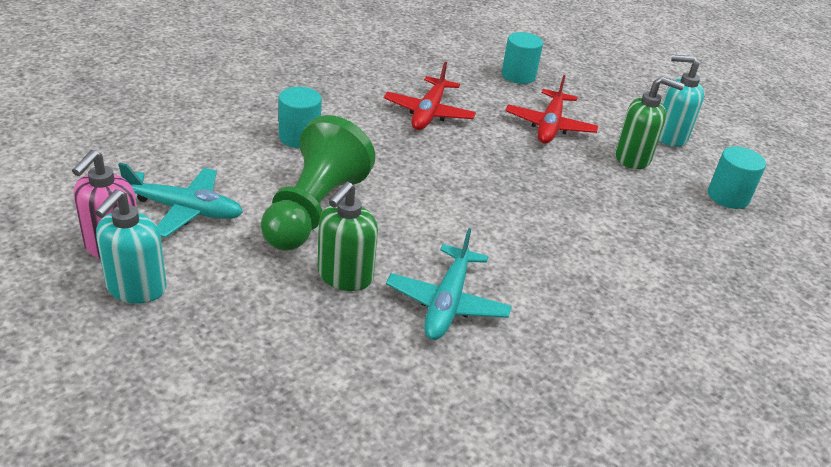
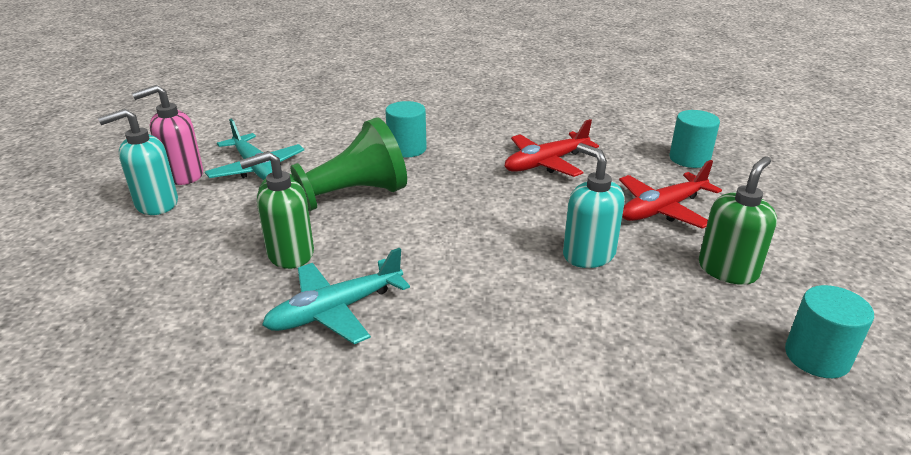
camera: 45 degrees right, 5 degrees down
(633, 158) = (728, 270): green soap dispenser -> green soap dispenser turned 105 degrees counterclockwise
(669, 136) = (815, 266): turquoise soap dispenser -> turquoise soap dispenser (588, 254)

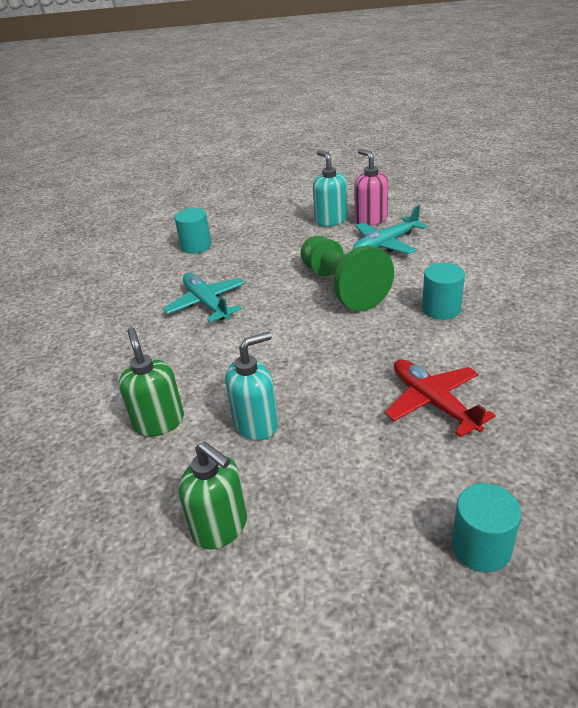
camera: 95 degrees right, 5 degrees up
(290, 254) = (269, 278): green soap dispenser -> green soap dispenser (159, 422)
(663, 209) = (339, 492): red plane -> none
(817, 357) = (87, 562): turquoise cylinder -> turquoise cylinder (196, 246)

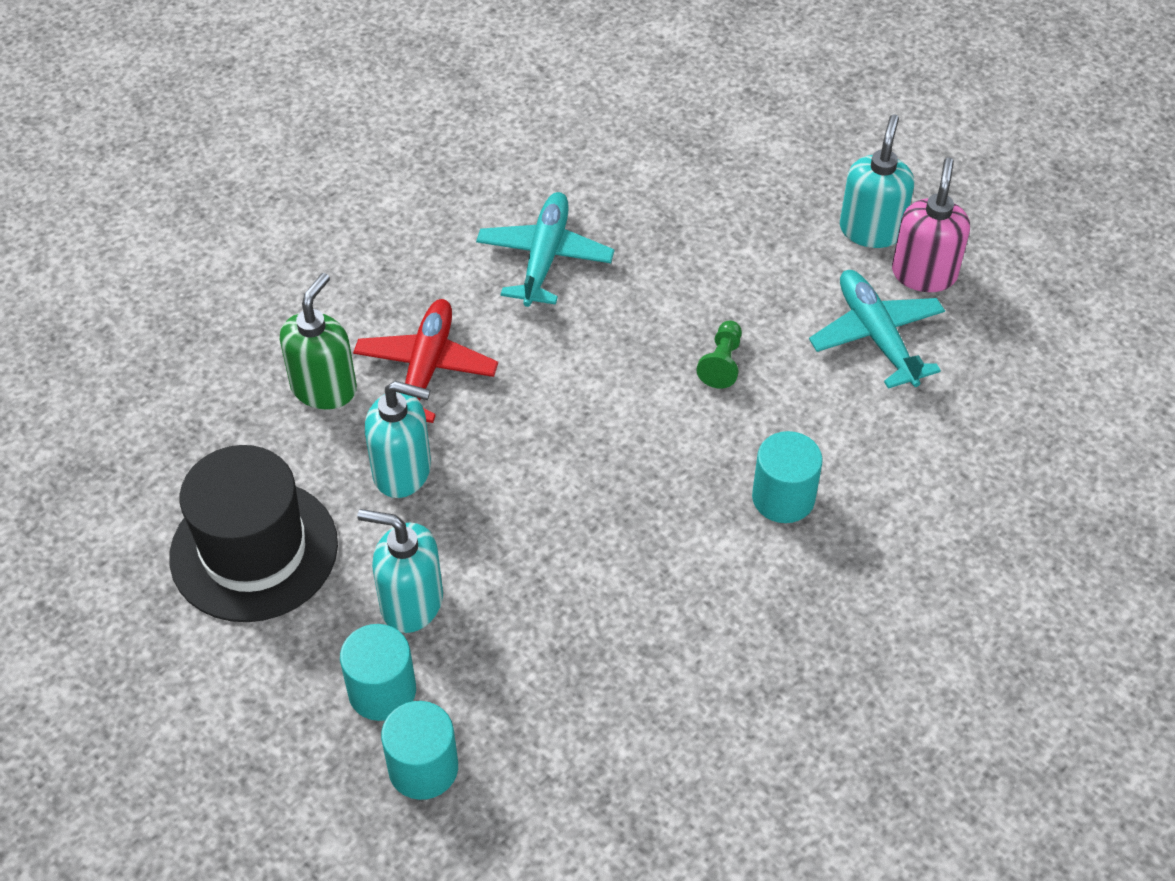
camera: 40 degrees right, 15 degrees up
(196, 246) = (646, 140): turquoise cylinder -> turquoise cylinder (382, 691)
(221, 527) = (254, 550): green soap dispenser -> black hat
(342, 287) = (722, 363): green pawn -> green pawn, size x0.40
(349, 475) = (411, 603): none -> turquoise soap dispenser
(386, 244) = (876, 337): turquoise plane -> turquoise plane turned 60 degrees clockwise
(433, 403) = (592, 604): red plane -> red plane (425, 370)

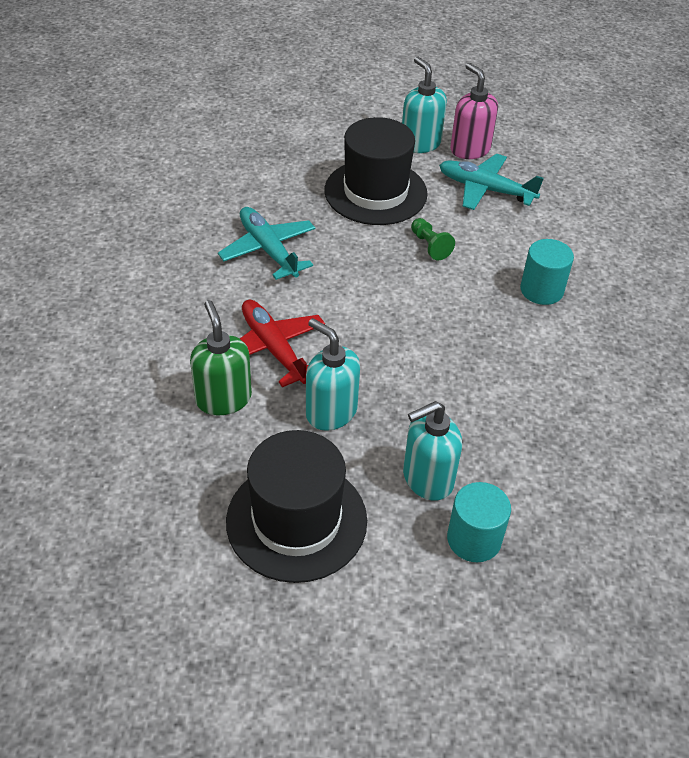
camera: 45 degrees left, 5 degrees down
(403, 471) = (331, 412): turquoise soap dispenser -> turquoise soap dispenser turned 105 degrees counterclockwise
(423, 768) = (549, 562): turquoise cylinder -> none
(740, 260) = (375, 192): none -> black hat

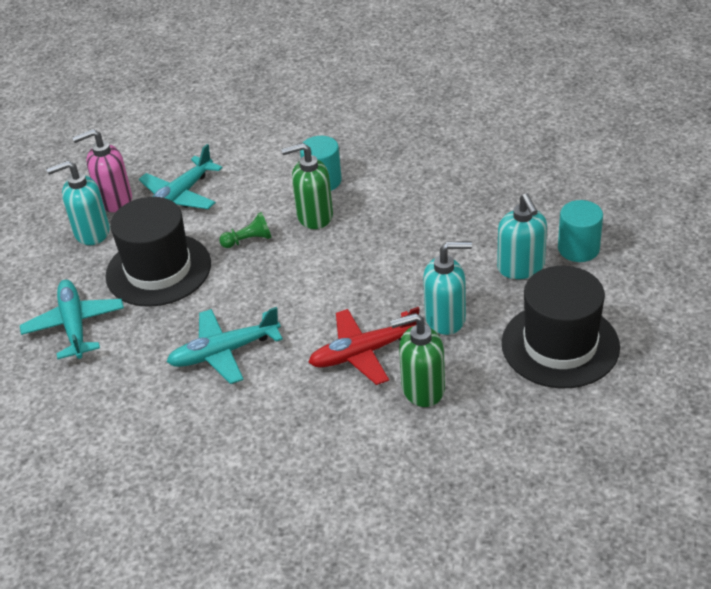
camera: 75 degrees left, 5 degrees down
(295, 155) = (74, 326): none -> turquoise plane
(331, 412) = (445, 318): turquoise soap dispenser -> turquoise soap dispenser turned 150 degrees counterclockwise
(479, 290) = (314, 216): none -> green soap dispenser

